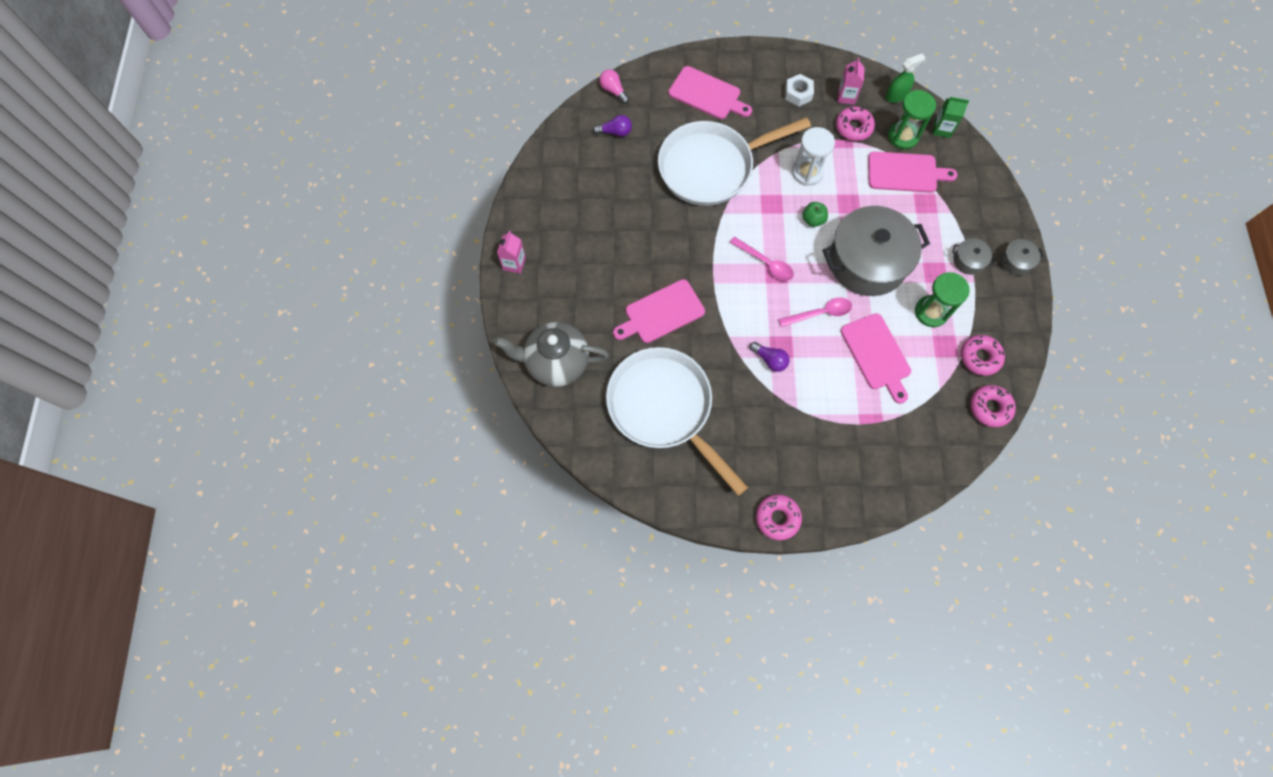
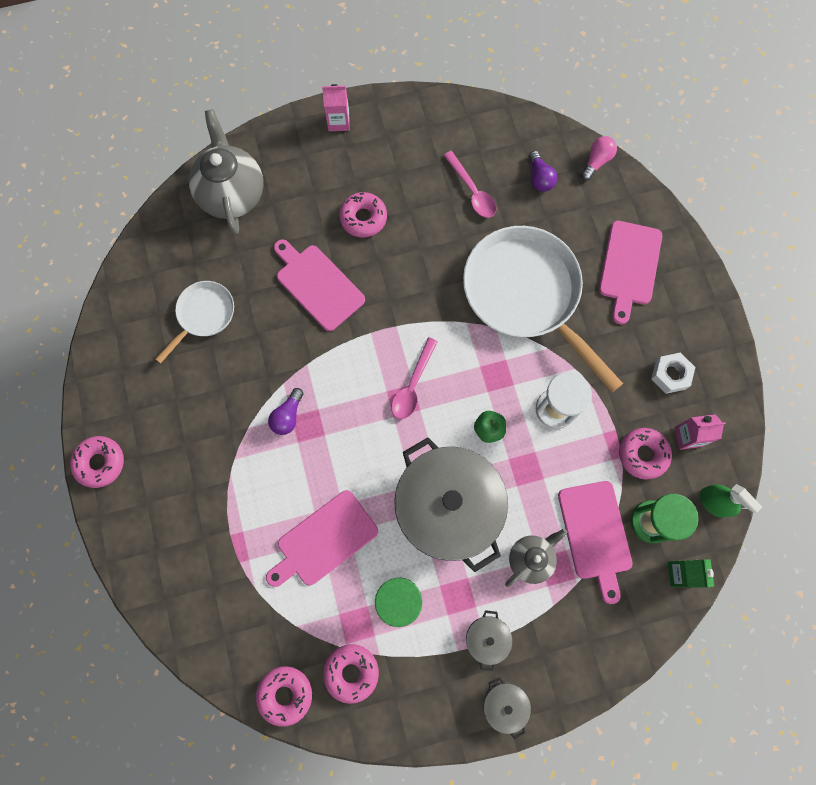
camera: 75 degrees right, 5 degrees up
(611, 265) = (363, 218): none -> pink donut
(664, 408) = (204, 315): white pan -> white pan, size x0.49
(820, 313) = (362, 462): pink spoon -> pink spoon (472, 191)
(916, 218) = (531, 558): none -> grey teapot

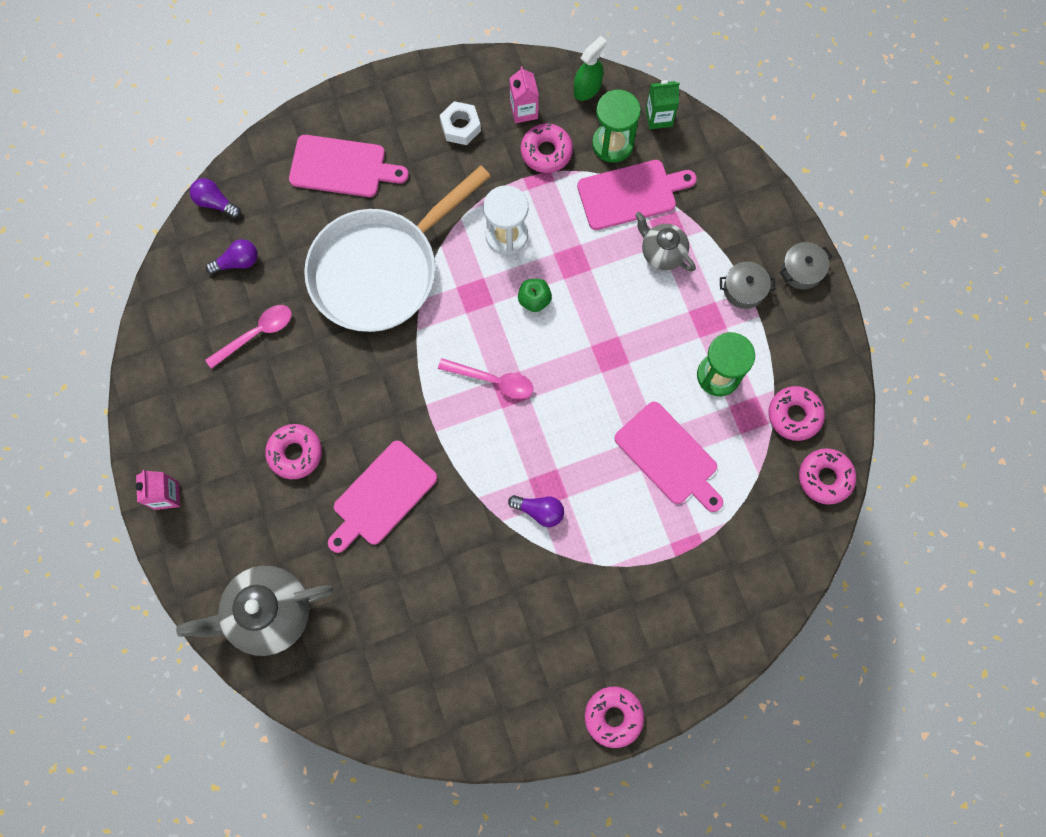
camera: 95 degrees left, 0 degrees up
(204, 315) = (427, 624): white pan -> none
(448, 507) = (620, 335): grey pot -> none
(596, 162) = (215, 203): pink light bulb -> purple light bulb

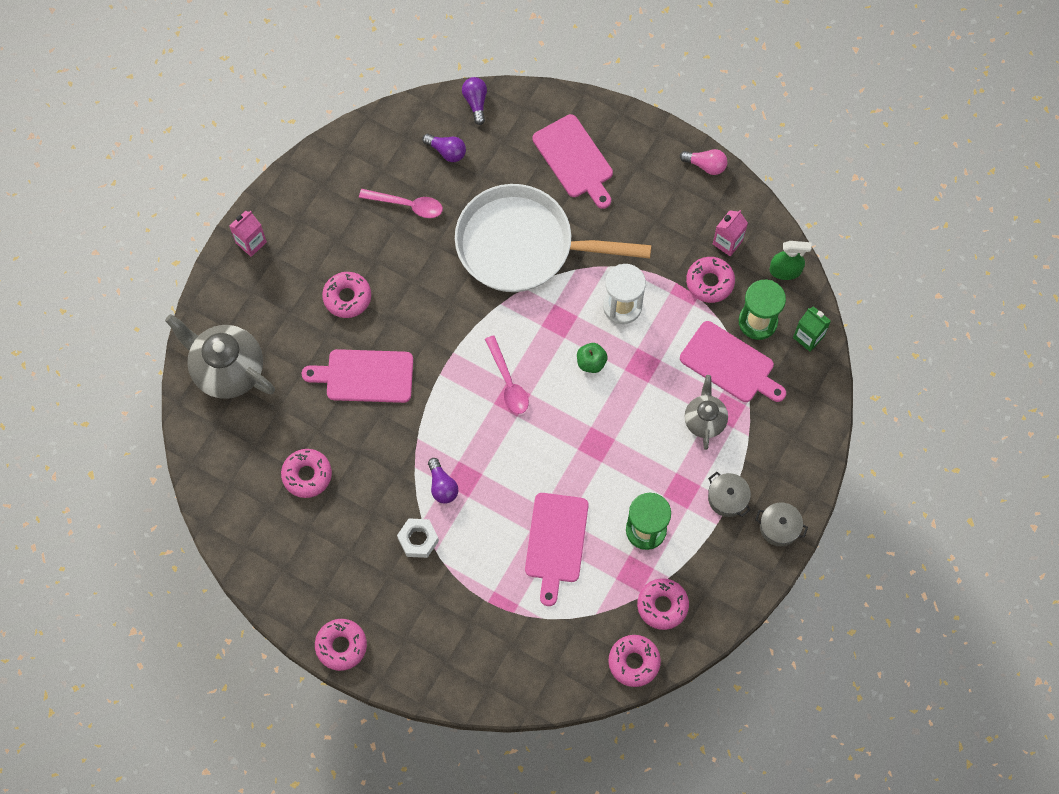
camera: 50 degrees right, 5 degrees down
(430, 621) = (307, 475): none -> pink donut
(441, 72) = (705, 165): none -> pink light bulb
(460, 127) = (676, 211): white nut -> white nut (418, 540)

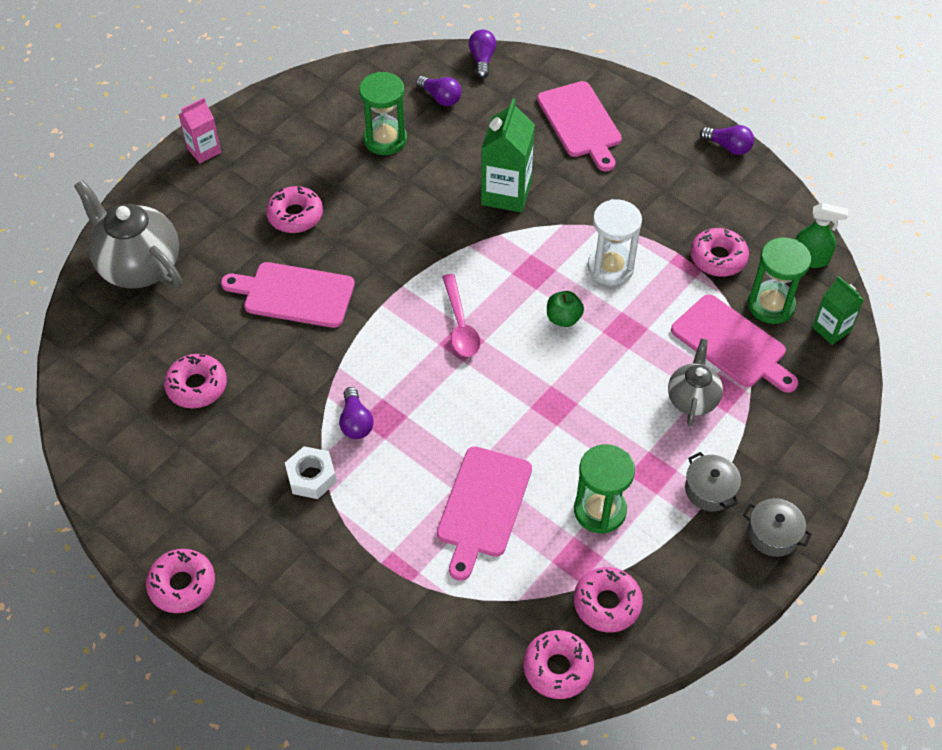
camera: 10 degrees right, 15 degrees down
(407, 205) = (385, 140): pink spoon -> green hourglass
(523, 245) = (506, 193): white pan -> green carton
(705, 165) = (728, 147): pink light bulb -> purple light bulb
(727, 242) = (744, 222): pink carton -> none

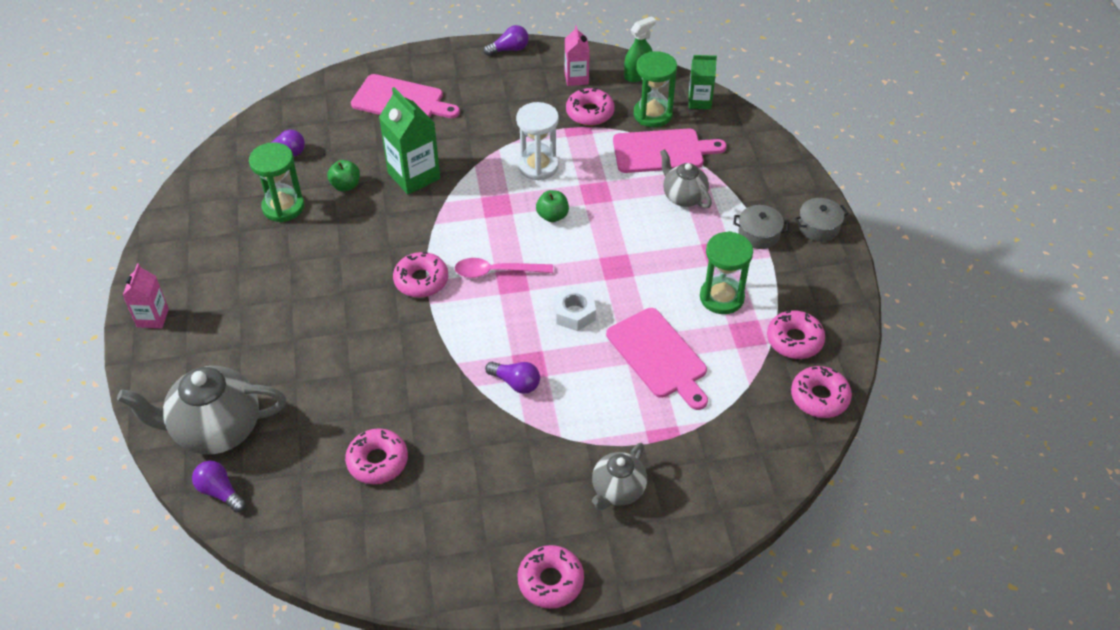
camera: 50 degrees left, 5 degrees down
(294, 294) = (361, 348): pink cutting board -> none
(295, 215) = (288, 302): pink donut -> pink donut (421, 280)
(311, 477) = (536, 439): white nut -> white nut (574, 313)
(311, 573) = (617, 490): none -> grey teapot
(448, 159) = (346, 185): none -> green apple
(460, 324) = (496, 271): pink spoon -> pink spoon turned 150 degrees clockwise
(482, 60) = (280, 111): purple light bulb -> purple light bulb (220, 492)
(750, 218) = (576, 78): none -> pink carton

